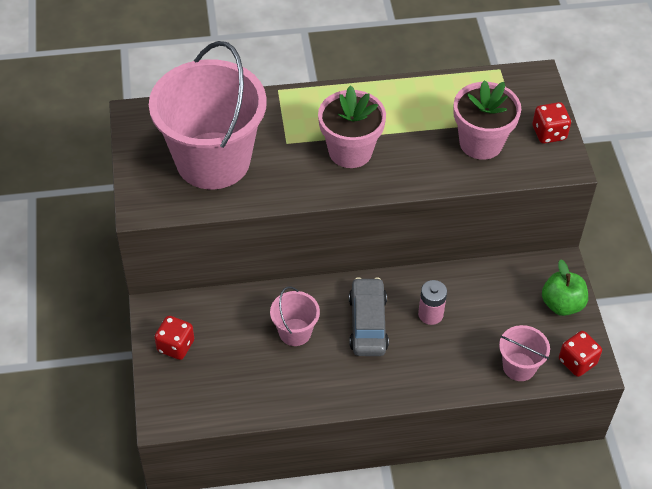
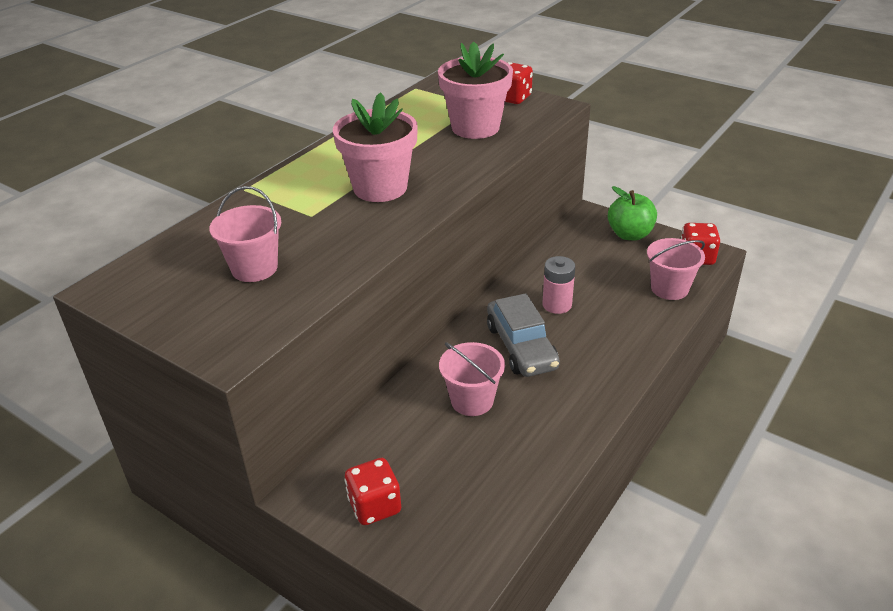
camera: 45 degrees left, 15 degrees down
(213, 160) = (254, 268): pink bucket -> pink bucket, size x0.44
(368, 323) = (521, 347): grey car -> grey car turned 150 degrees counterclockwise

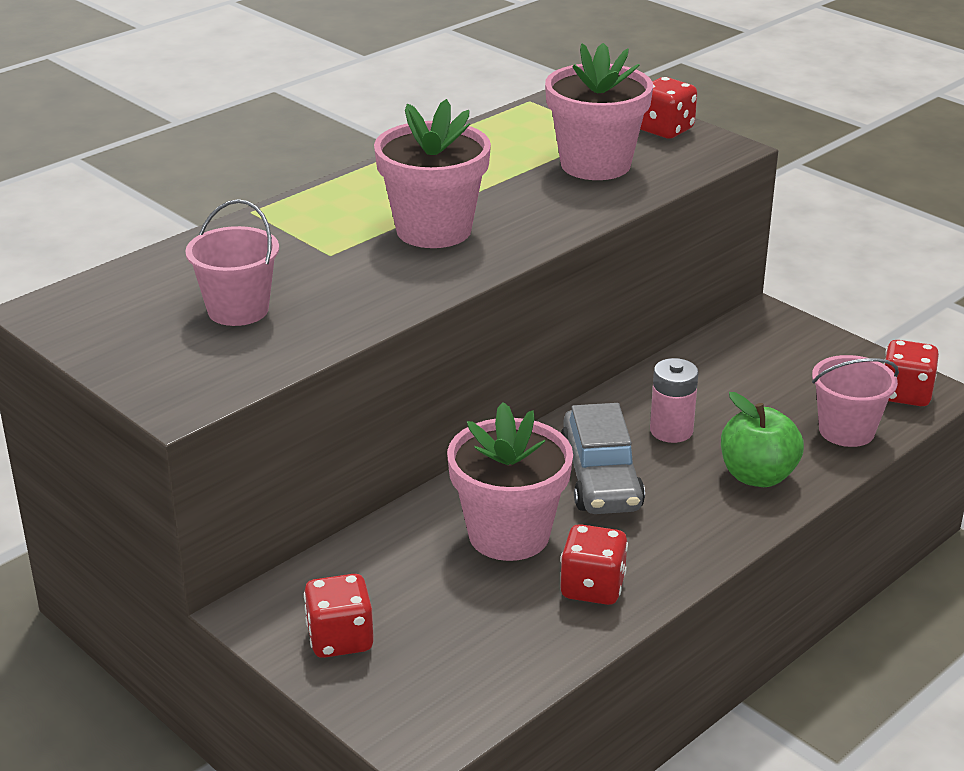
camera: 10 degrees right, 5 degrees down
(472, 400) = (509, 535): pink bucket -> pink flower pot
(542, 433) = (592, 588): none -> red dice
(630, 234) = (816, 350): green apple -> green apple (757, 476)

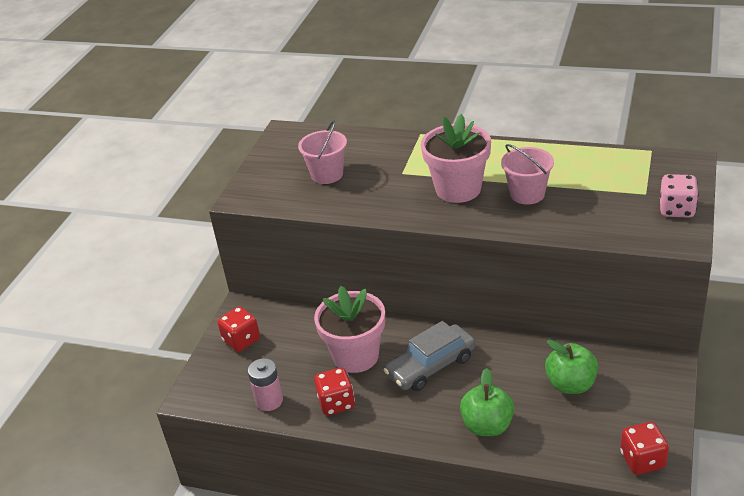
camera: 65 degrees right, 5 degrees up
(595, 165) = (596, 205): pink flower pot -> none
(665, 130) = (676, 210): red dice -> pink dice
(671, 431) = (500, 374): pink battery -> pink battery (269, 401)
(741, 389) = (571, 384): none -> green apple
(846, 431) = (571, 447): pink bucket -> pink bucket (527, 194)

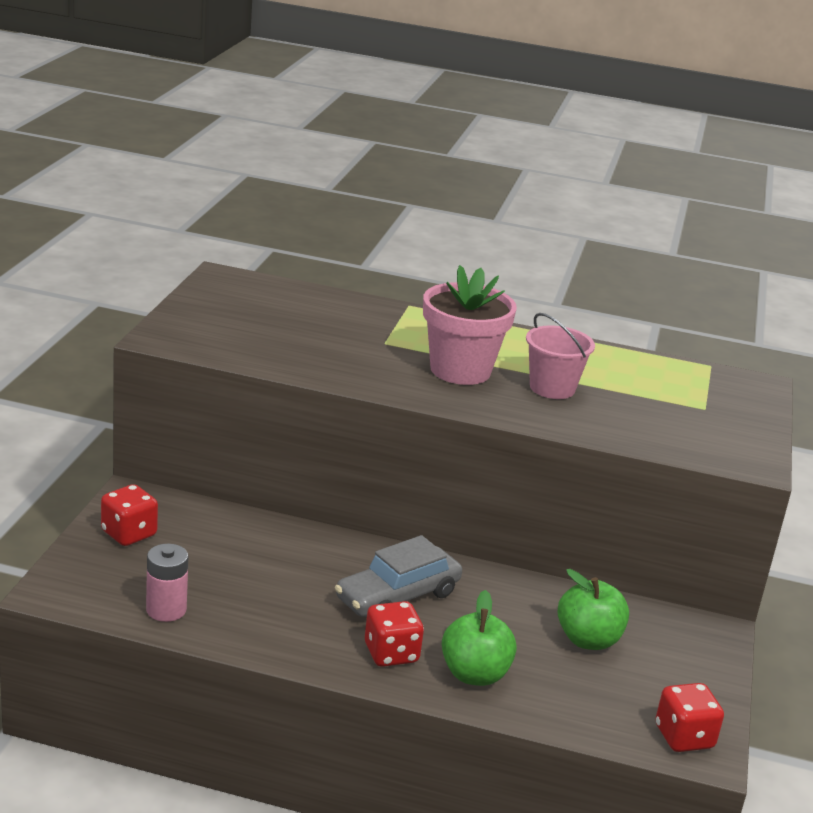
camera: 10 degrees left, 10 degrees down
(327, 174) = (281, 330): pink bucket -> none
(336, 403) = (263, 624): red dice -> red dice (391, 653)
(356, 356) = (292, 572): pink flower pot -> none
(676, 210) = (745, 430): pink dice -> none

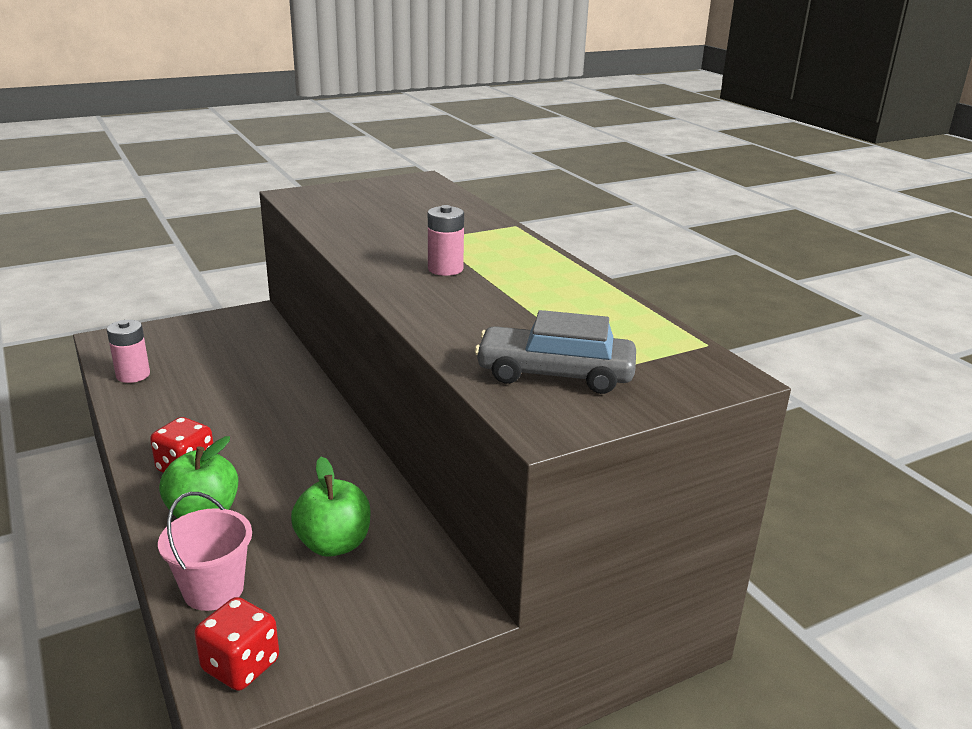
camera: 50 degrees right, 0 degrees up
(129, 534) = (206, 330): red dice -> none
(397, 596) = (270, 438): grey car -> grey car (555, 374)
(460, 370) = (445, 269): pink flower pot -> pink battery
(552, 388) = (492, 303): pink bucket -> pink bucket (213, 589)

